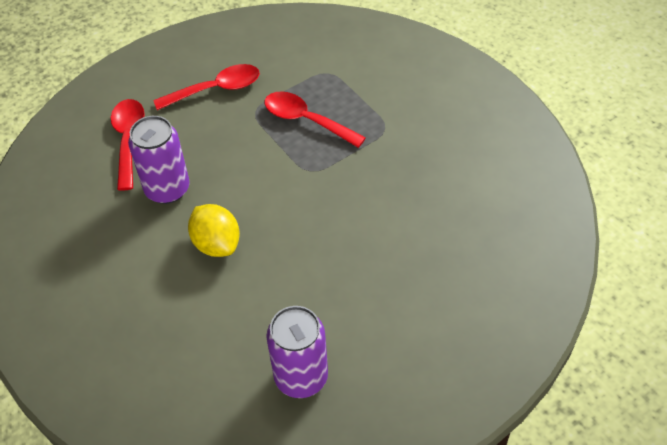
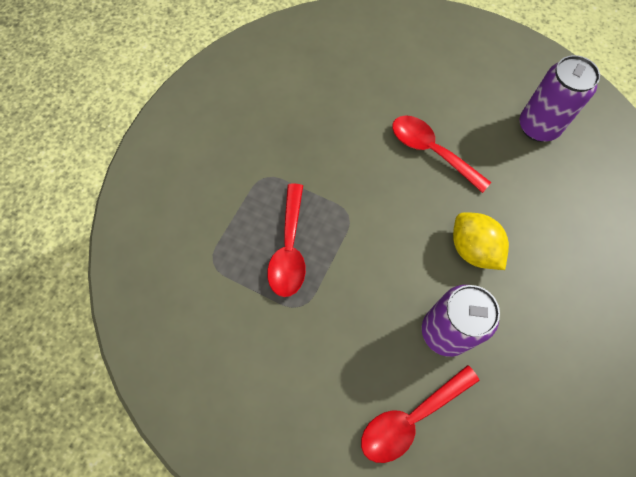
camera: 120 degrees left, 15 degrees up
(216, 89) = (290, 366): red spoon -> red spoon (431, 151)
(217, 244) = (473, 249): yellow lemon -> yellow lemon turned 60 degrees counterclockwise

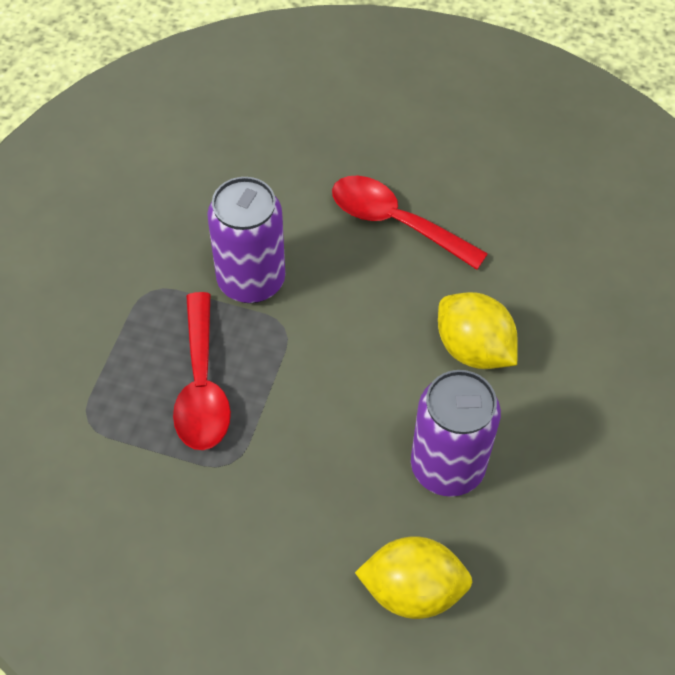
camera: 10 degrees left, 10 degrees down
(410, 418) = (412, 590): red spoon -> yellow lemon
(538, 127) = (547, 169): purple can -> purple can (251, 280)

